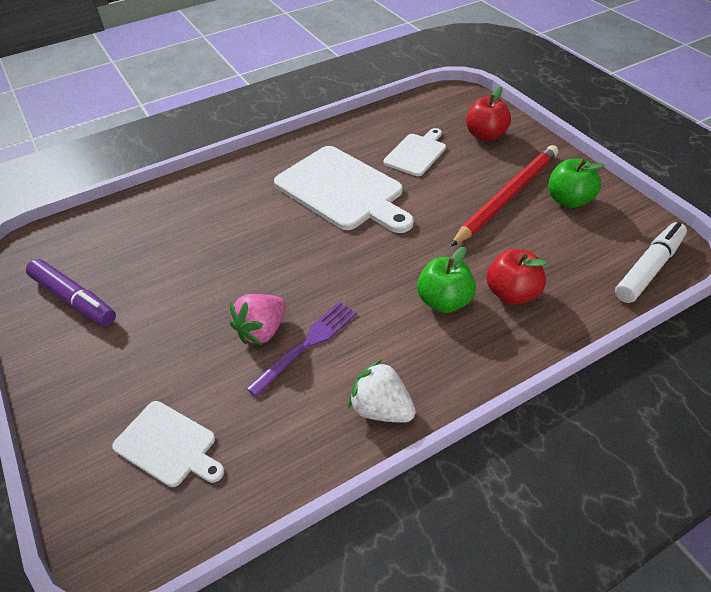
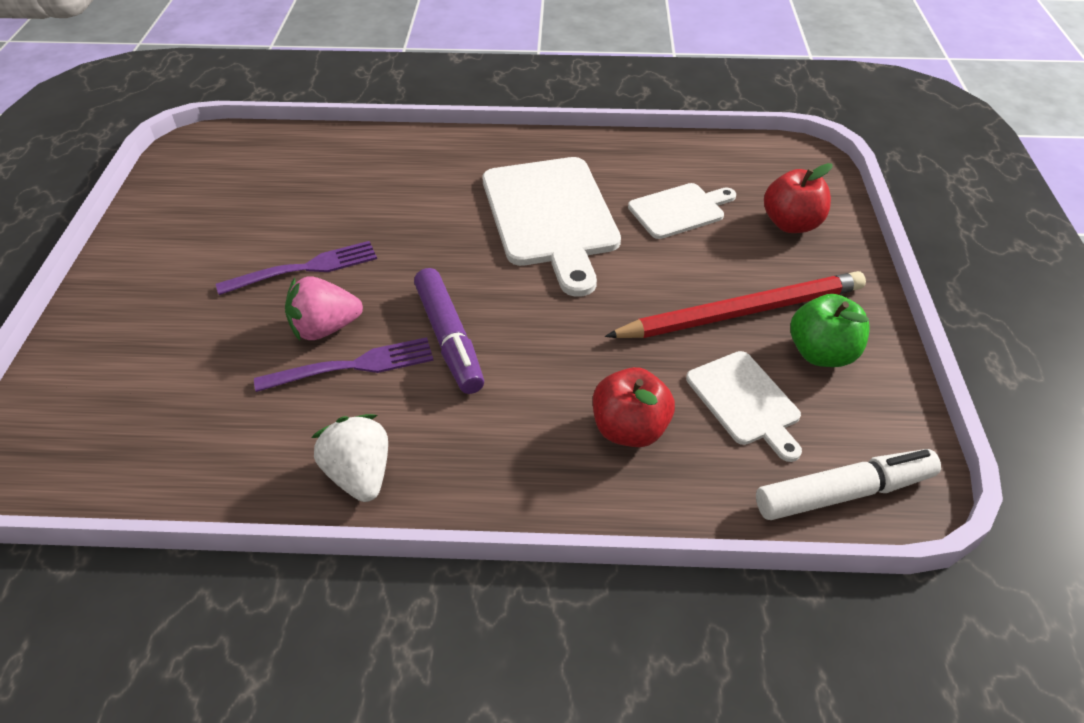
camera: 30 degrees right, 0 degrees up
(74, 299) = (194, 211): purple marker -> purple marker (449, 339)
(168, 445) = (142, 394): white cutting board -> white cutting board (745, 401)
(206, 299) = (305, 268): none -> purple fork
(444, 301) = (540, 396): green apple -> none

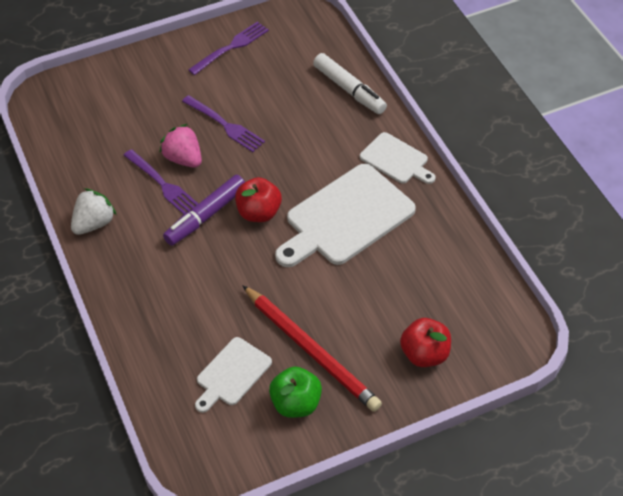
camera: 65 degrees right, 5 degrees up
(174, 219) = (231, 47): none -> purple fork
(629, 429) = (181, 325): red apple -> red apple (259, 213)
(679, 210) = (398, 284): white cutting board -> white cutting board (396, 160)
(843, 493) = (185, 440): white marker -> white marker (349, 90)

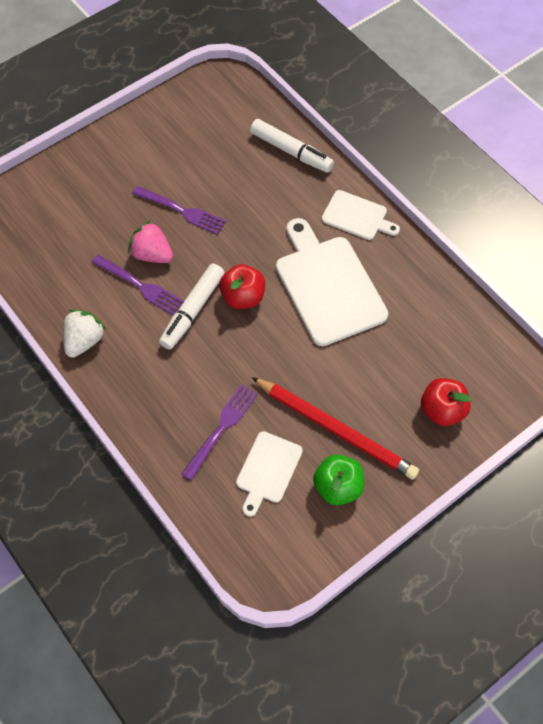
camera: 15 degrees left, 10 degrees up
(206, 216) = (192, 311): purple marker -> white marker
(231, 47) = (162, 127): purple fork -> purple fork (221, 428)
(346, 218) = (327, 286): white cutting board -> white cutting board turned 120 degrees clockwise

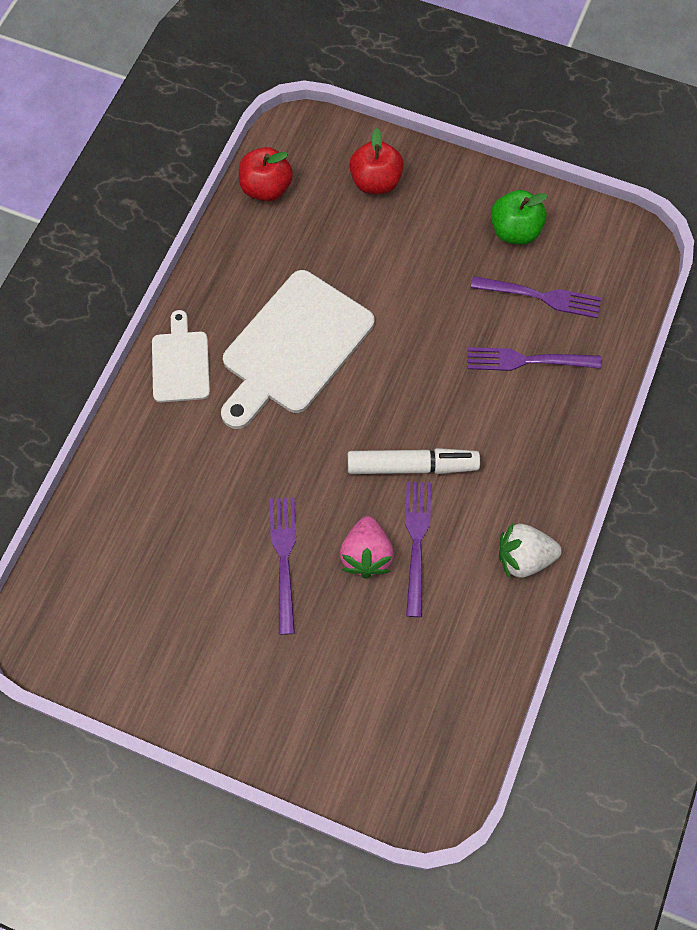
camera: 120 degrees left, 5 degrees up
(243, 297) = (362, 424): red apple -> red apple (266, 188)
(268, 470) = (541, 297): white cutting board -> purple fork
(291, 151) = (120, 482): white marker -> none
(336, 429) = (457, 260): red pencil -> none

